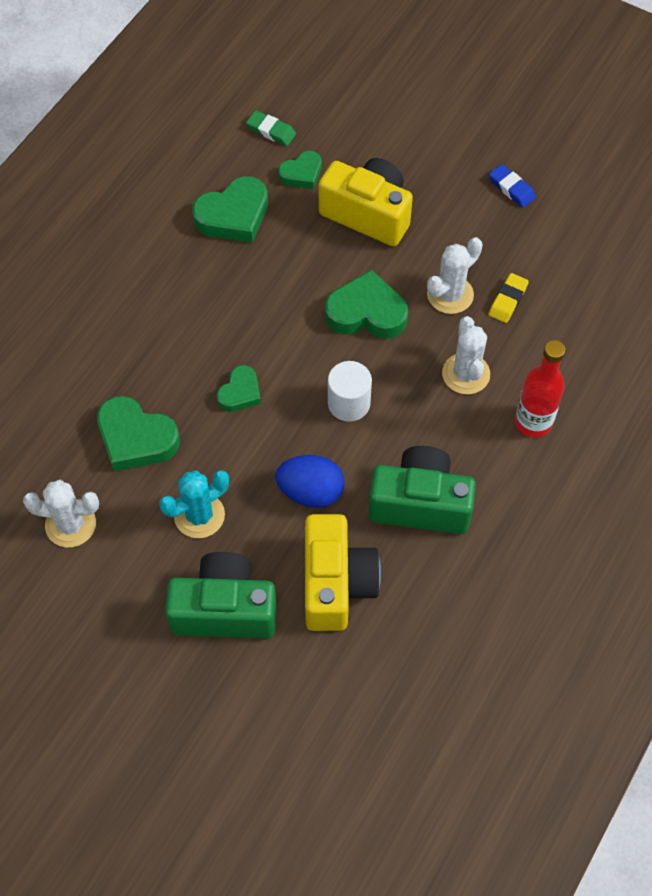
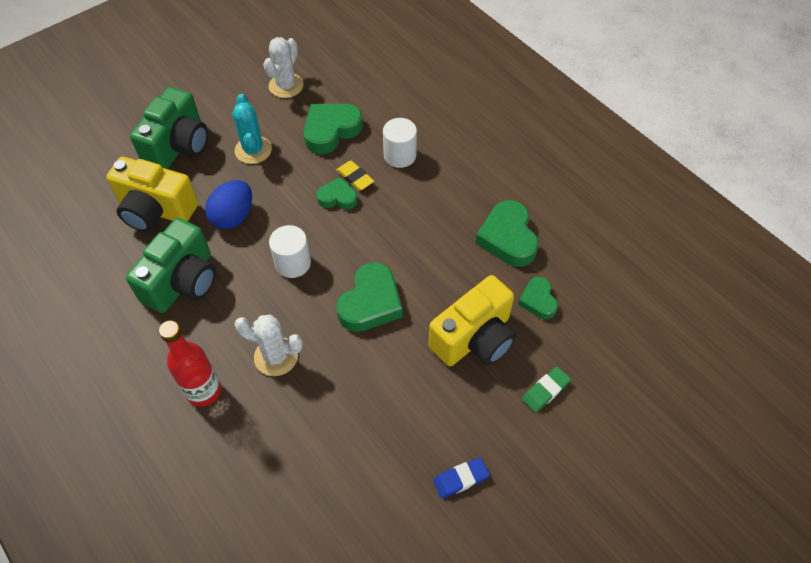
camera: 110 degrees right, 5 degrees down
(151, 350) = (400, 155): none -> white cylinder
(240, 393) = (337, 197): green heart -> green heart turned 135 degrees clockwise
(271, 131) = (595, 291): green eraser -> green eraser (545, 391)
(450, 294) = (360, 374): white cactus -> none
(508, 300) = (333, 421): yellow eraser -> yellow eraser (355, 178)

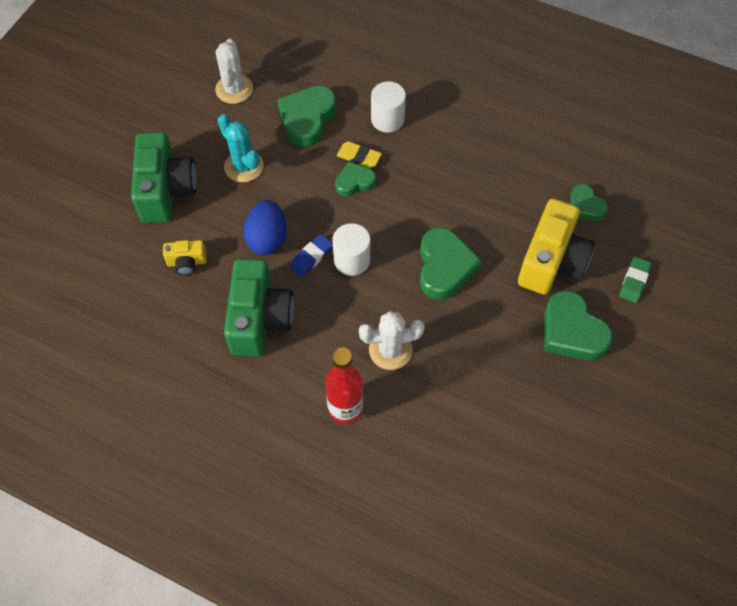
camera: 25 degrees left, 5 degrees up
(156, 210) = (187, 262): yellow camera -> yellow camera, size x0.48
(460, 479) = (608, 384): blue eraser -> blue eraser (311, 257)
(508, 238) = (529, 160): green heart -> green heart (572, 331)

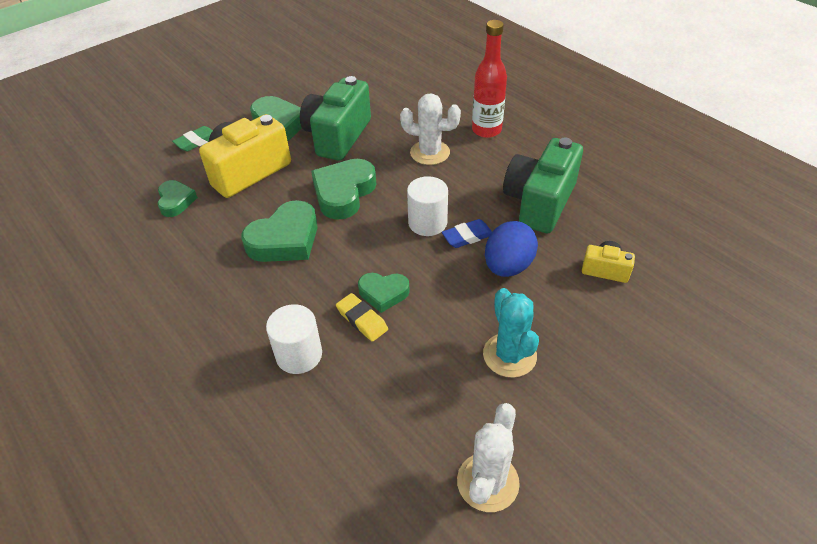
camera: 155 degrees left, 15 degrees down
(166, 190) = (620, 357): green camera -> green camera (337, 136)
(307, 119) = (400, 392): green heart -> green heart (285, 239)

